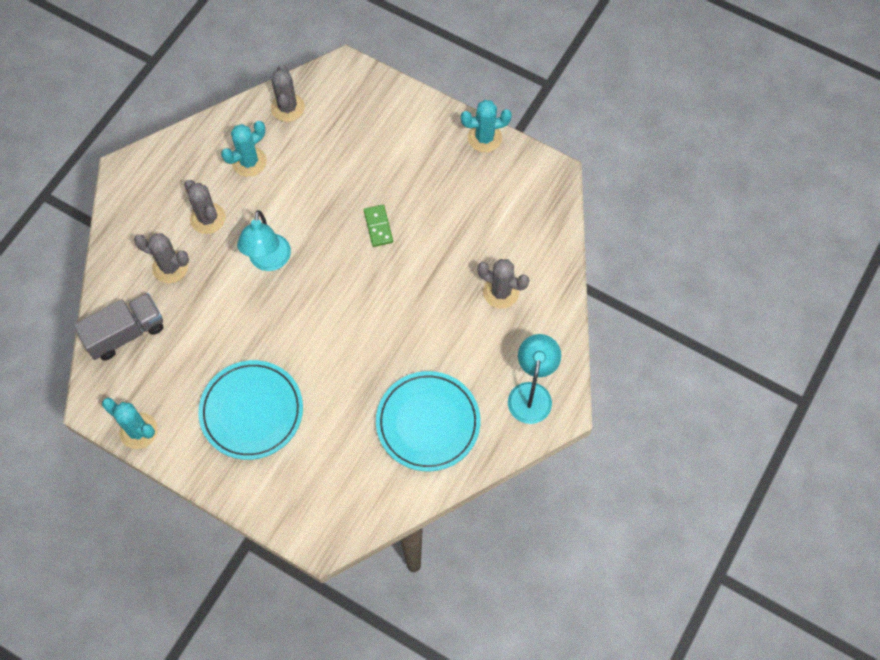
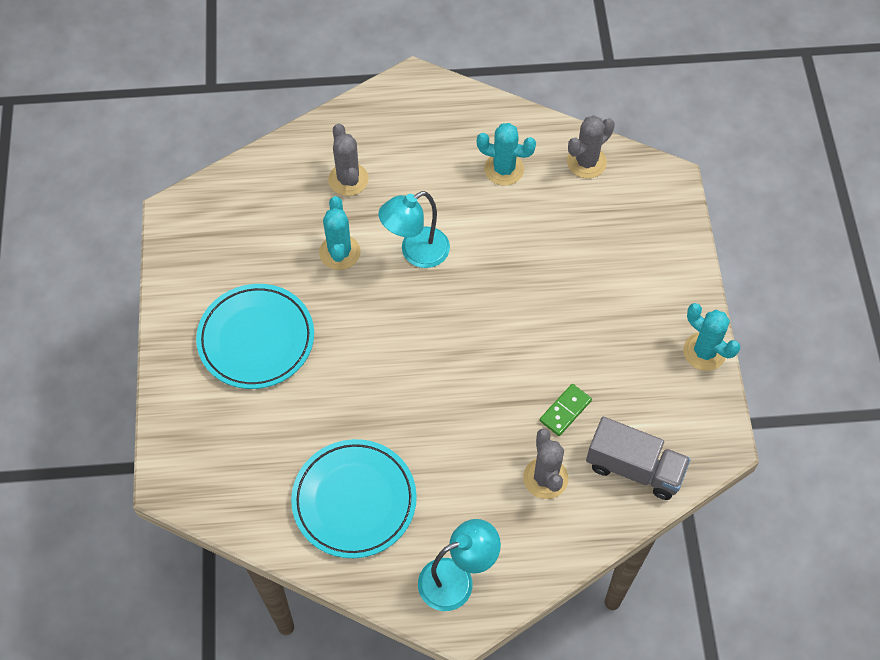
camera: 55 degrees right, 5 degrees down
(125, 333) = (258, 189): grey truck -> grey truck (634, 468)
(138, 431) = (174, 262): turquoise cactus -> turquoise cactus (339, 252)
(208, 218) = (419, 175): grey cactus -> none
(378, 226) = (526, 320): green domino -> green domino (565, 411)

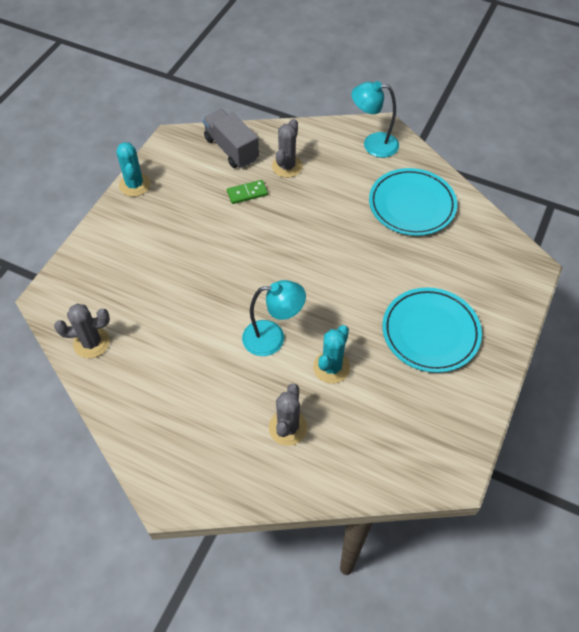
camera: 150 degrees left, 5 degrees down
(504, 169) = (157, 370): turquoise cactus -> none

